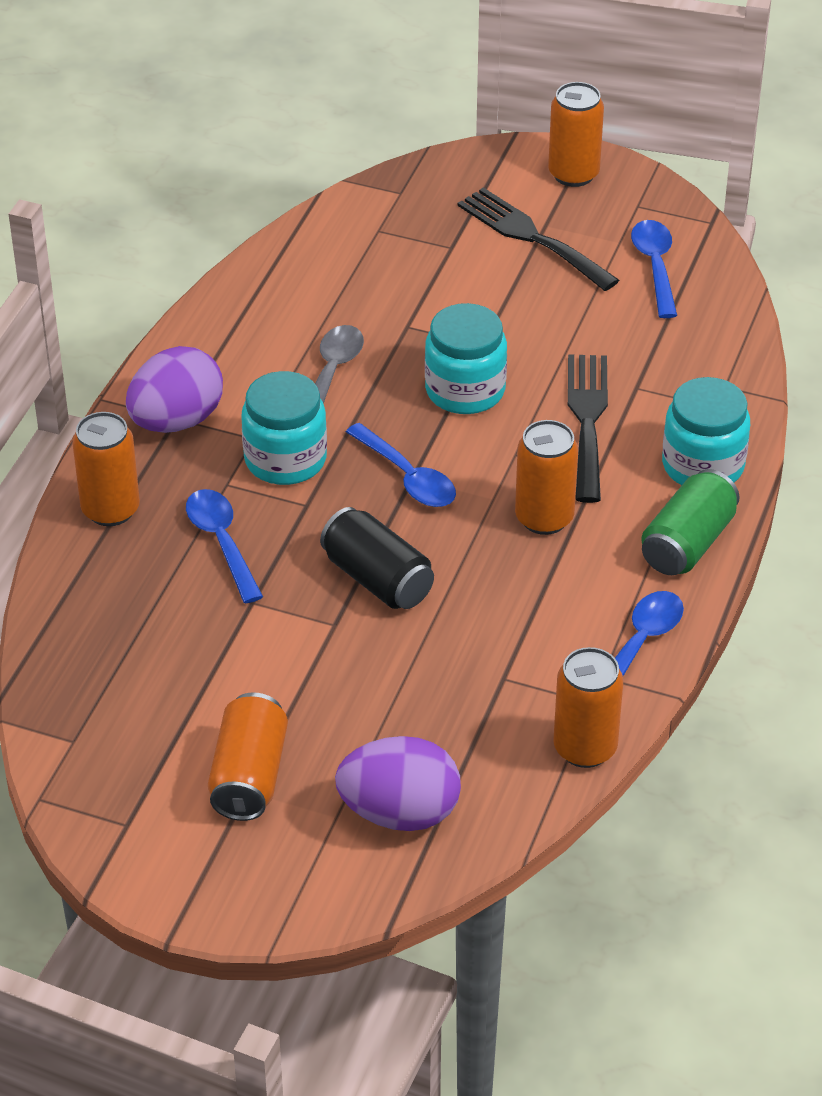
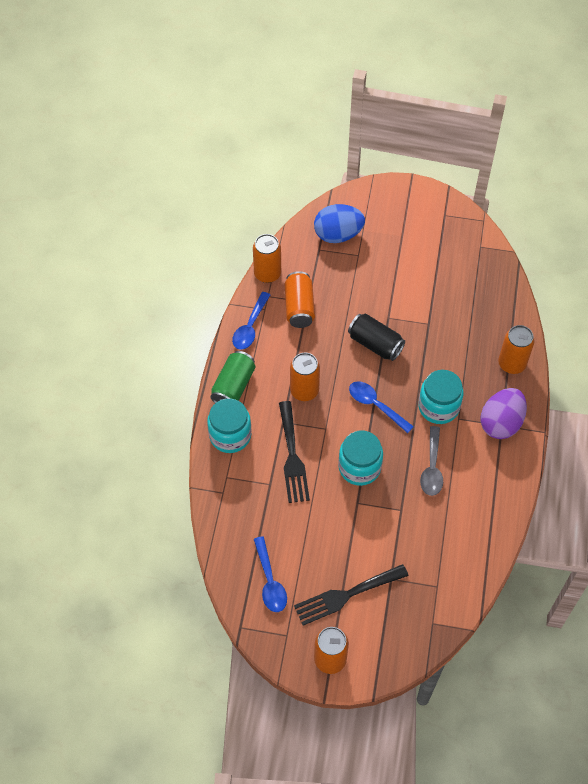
camera: 170 degrees right, 15 degrees up
(222, 542) = (453, 353): blue spoon -> none
(249, 776) = (403, 241): orange can -> orange can (299, 307)
(399, 813) = (338, 235): purple egg -> blue egg
(531, 237) = (346, 595): black fork -> black fork turned 120 degrees clockwise

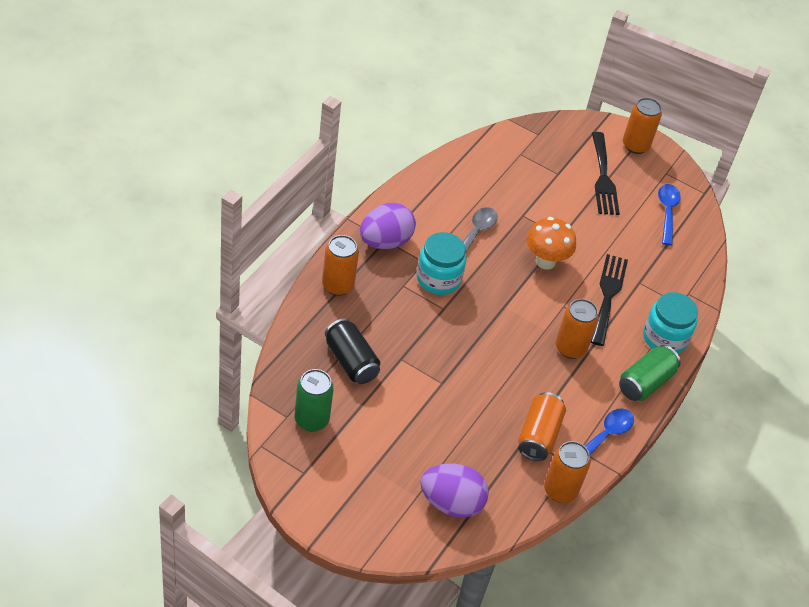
camera: 165 degrees left, 10 degrees down
(338, 235) = (451, 503): blue egg -> purple egg
(346, 595) = (603, 178): black fork -> black fork turned 90 degrees clockwise
(359, 467) = (545, 261): turquoise jar -> orange mushroom
(375, 344) = (471, 362): black can -> black can (351, 361)
(376, 405) = (502, 305): blue spoon -> none
(462, 251) = (311, 419): none -> green can

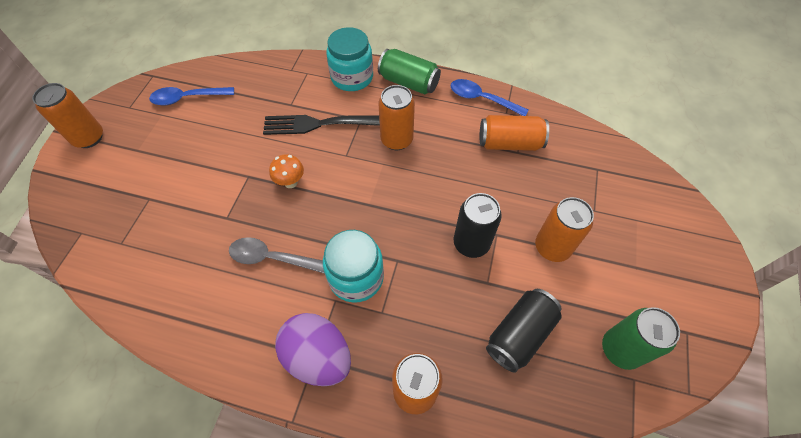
camera: 100 degrees left, 10 degrees up
(440, 362) = (471, 243): none -> black can
(451, 503) = (624, 191): purple egg -> none
(545, 261) = (290, 182): orange mushroom -> orange mushroom, size x0.61
(560, 490) = (555, 118): orange can -> orange can (552, 247)
(603, 178) = (147, 156): black fork -> none

